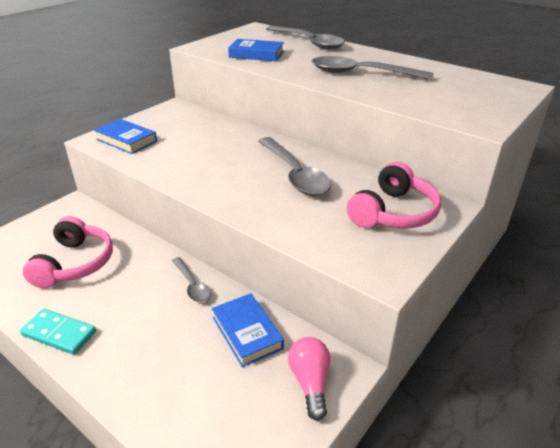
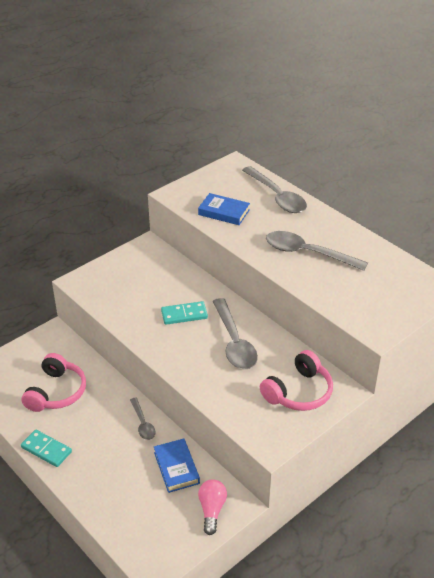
camera: 10 degrees right, 5 degrees up
(126, 140) = (103, 285): blue book -> none
(227, 156) = (184, 314): none -> turquoise domino

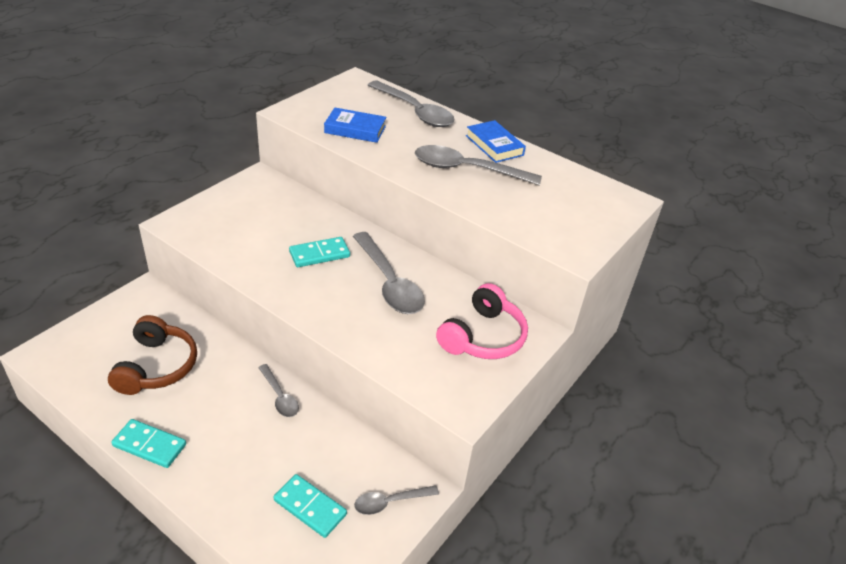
camera: 15 degrees left, 0 degrees up
(56, 392) = (157, 366): pink headphones -> brown headphones
(153, 506) = (310, 507): none -> turquoise domino
(176, 468) = (333, 450): blue book -> blue book (494, 145)
(212, 510) = (390, 502): pink light bulb -> grey spoon

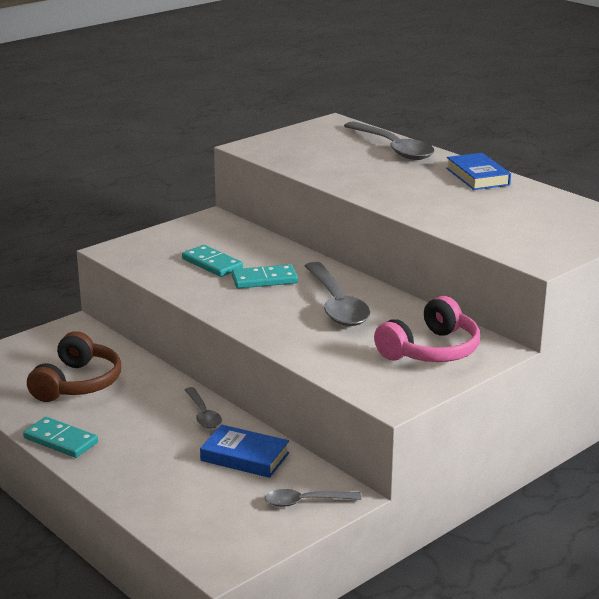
camera: 15 degrees right, 15 degrees down
(310, 507) = (217, 498): turquoise domino -> turquoise domino (212, 264)
(355, 129) = (319, 161): blue book -> blue book (244, 457)
(467, 170) = (438, 194): grey spoon -> none

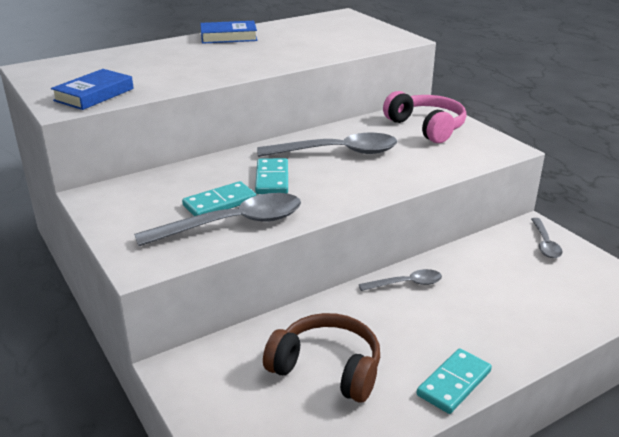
camera: 80 degrees left, 5 degrees up
(244, 457) = (481, 266): blue book -> blue book (94, 95)
(393, 148) = (135, 54): grey spoon -> grey spoon (232, 224)

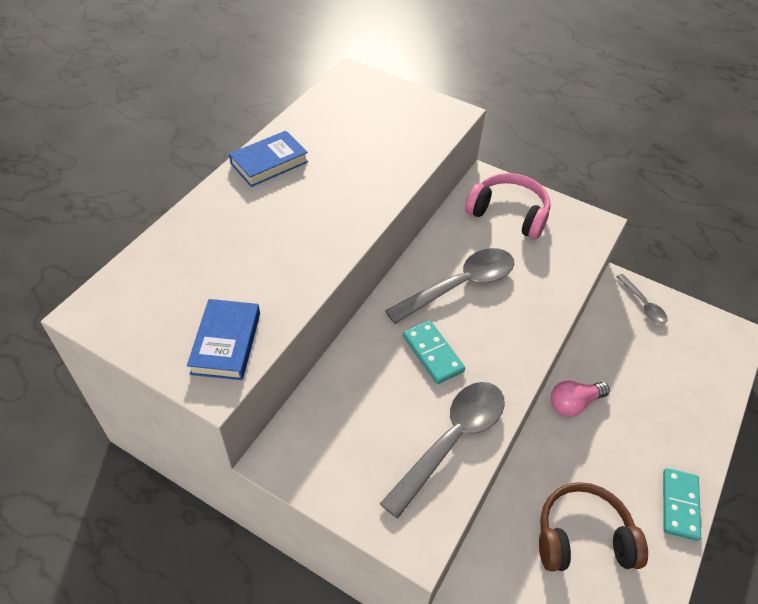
camera: 30 degrees left, 20 degrees up
(220, 203) = (414, 413): turquoise domino -> none
(406, 284) = (574, 403): grey spoon -> pink light bulb

